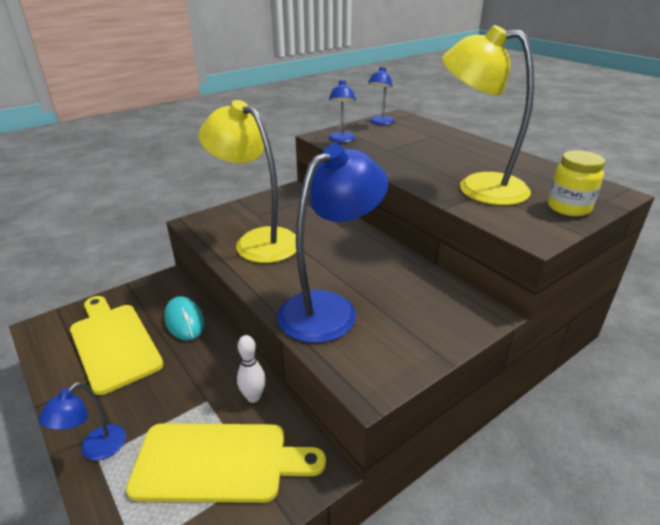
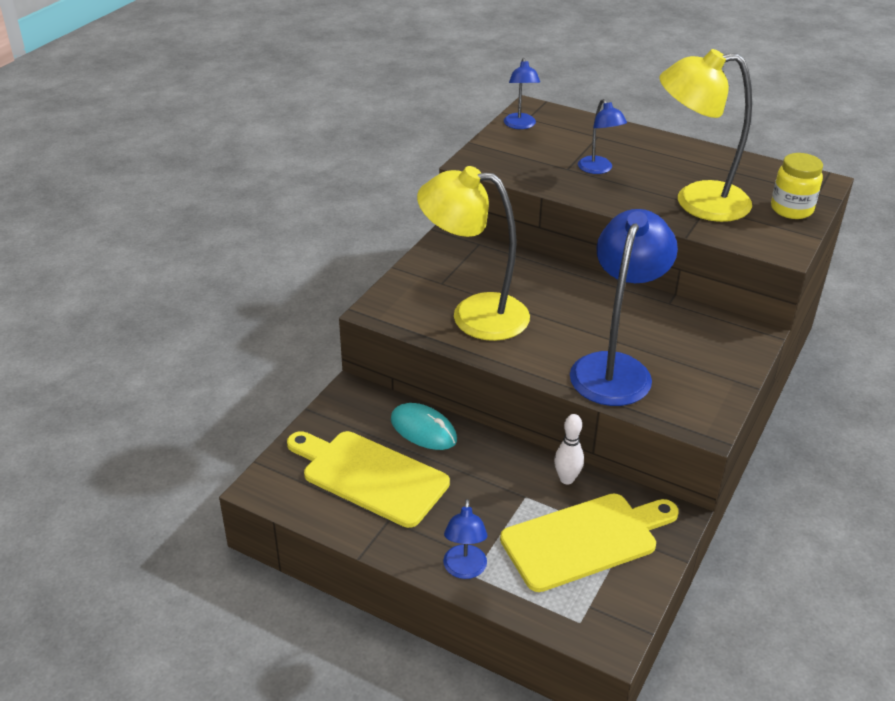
camera: 25 degrees left, 5 degrees up
(341, 140) = (502, 164): blue lamp -> blue lamp (598, 169)

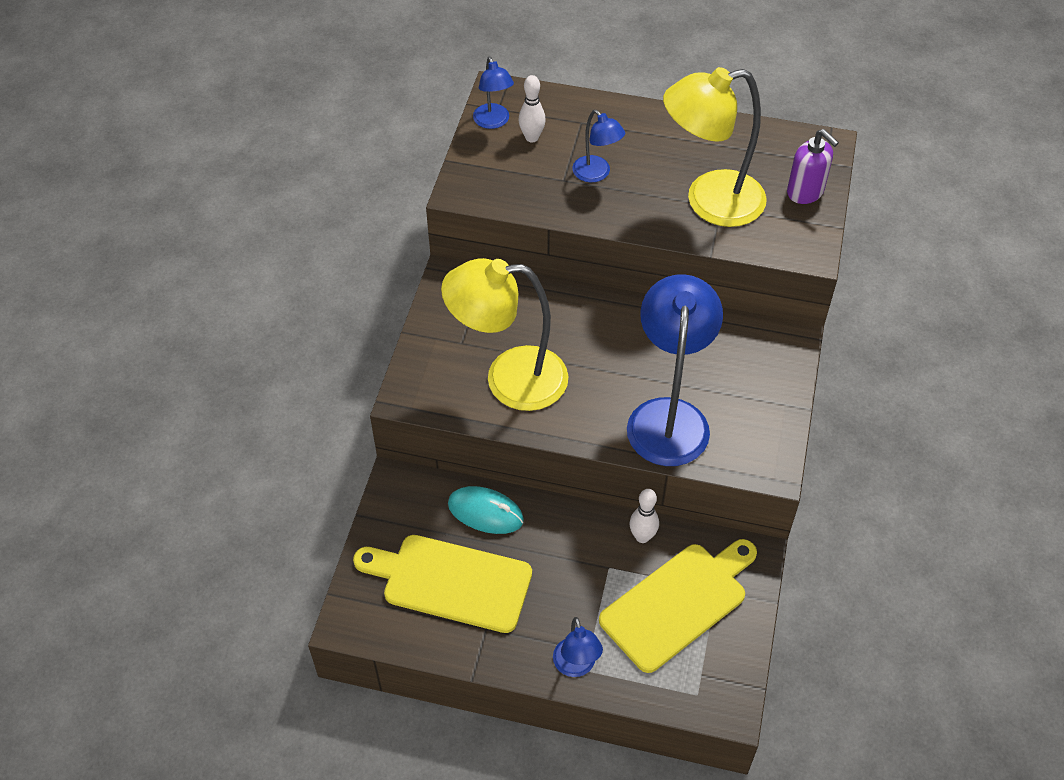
camera: 15 degrees left, 15 degrees up
(549, 139) = (532, 137): none -> white bowling pin
(791, 209) = (805, 192): yellow jar -> purple soap dispenser

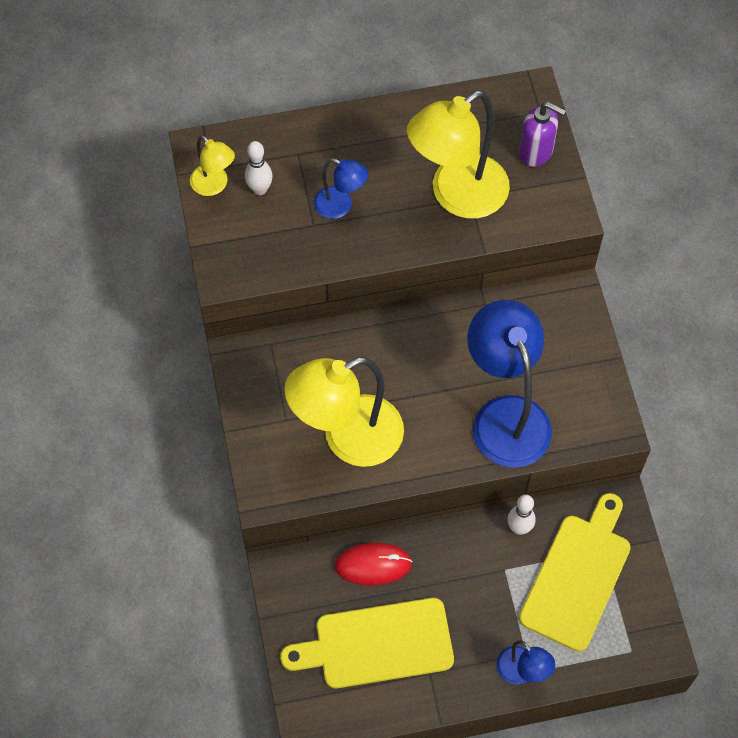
camera: 25 degrees left, 10 degrees up
(485, 512) = (373, 565): turquoise mouse -> red mouse
(493, 122) = (214, 185): blue lamp -> yellow lamp

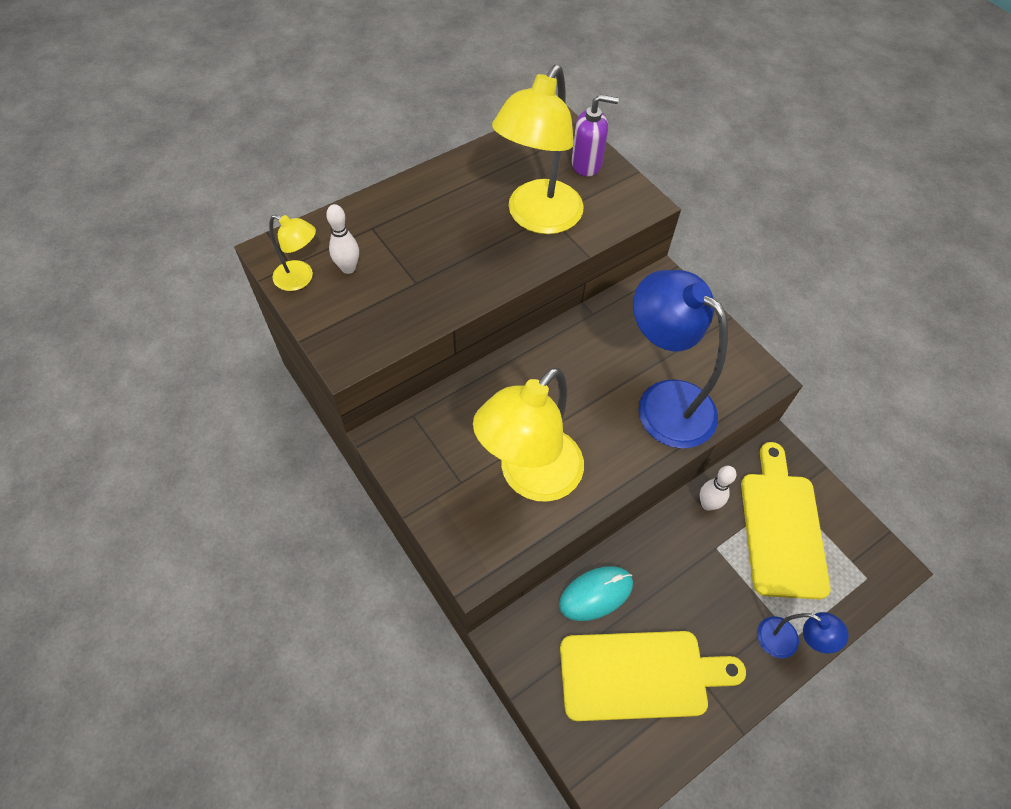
camera: 25 degrees left, 5 degrees down
(340, 206) = (434, 259): blue lamp -> none
(373, 565) = (596, 594): red mouse -> turquoise mouse
(377, 644) = (640, 674): yellow cutting board -> yellow cutting board turned 150 degrees counterclockwise

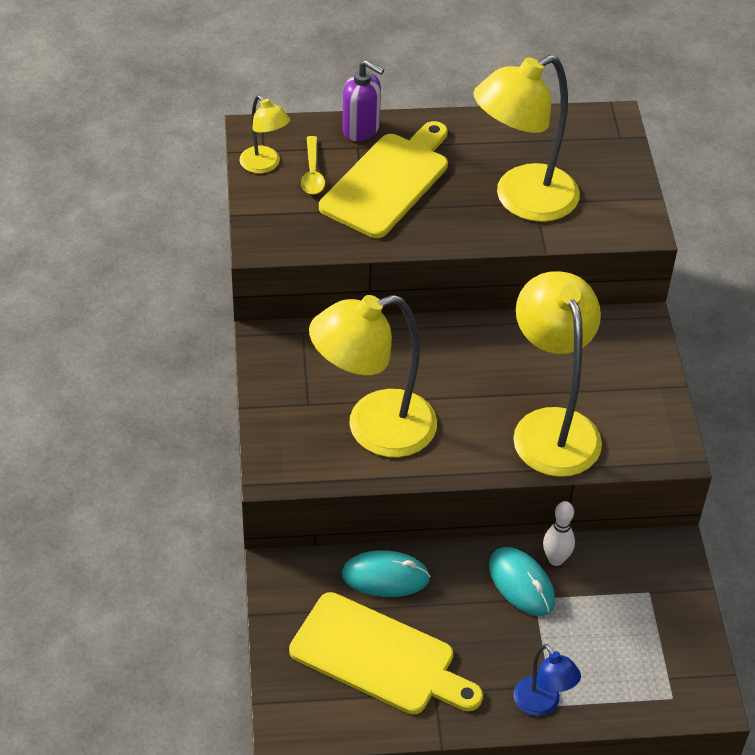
camera: 30 degrees right, 10 degrees down
(348, 268) = (312, 173): white bowling pin -> yellow spoon
(586, 164) = (612, 171): purple soap dispenser -> purple soap dispenser (361, 129)
(663, 402) = (551, 427): blue lamp -> yellow lamp
(698, 540) = (521, 584): none -> turquoise mouse
(781, 528) = (617, 615): yellow cutting board -> yellow cutting board (388, 182)

